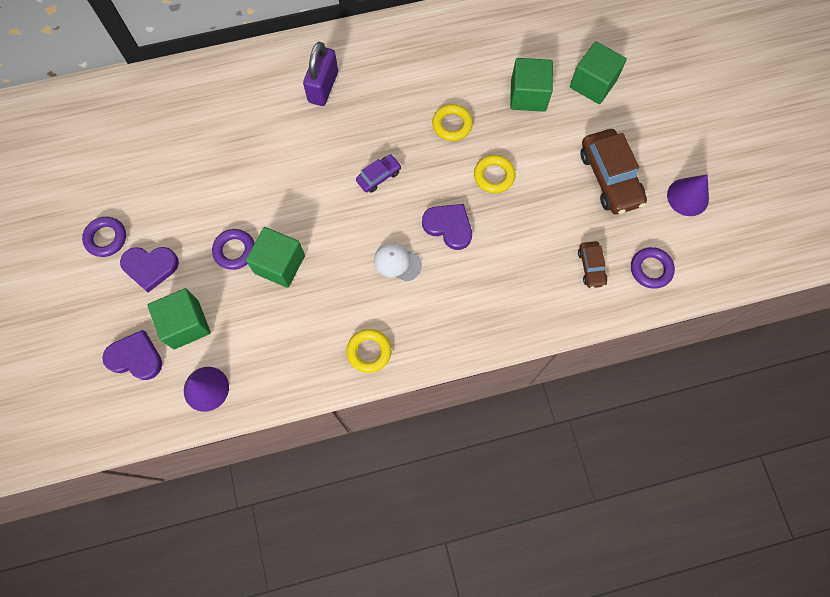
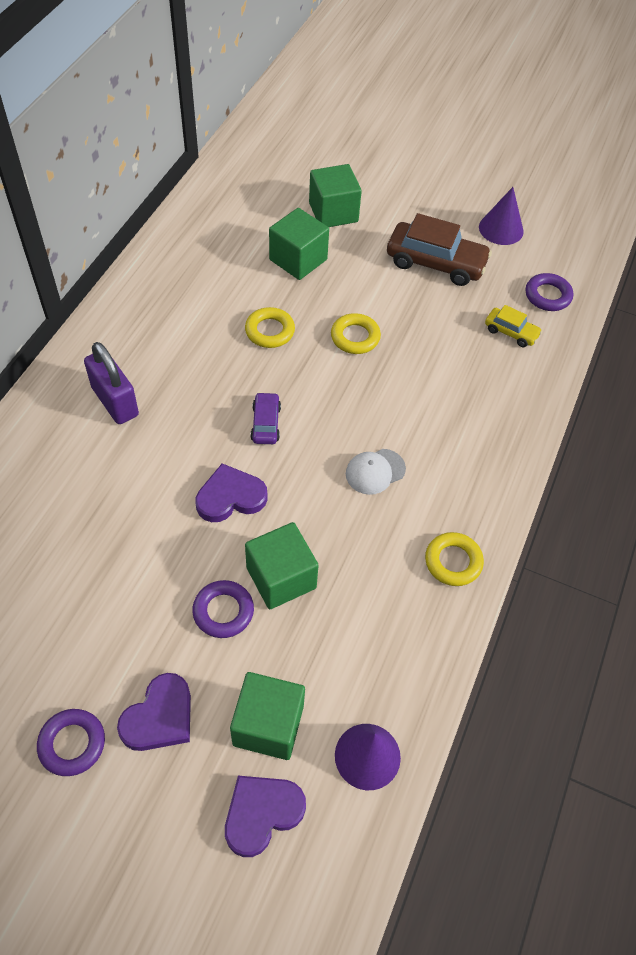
camera: 55 degrees left, 15 degrees down
(448, 226) = (375, 405): purple heart -> purple heart (230, 497)
(591, 267) = (511, 332): brown car -> yellow car

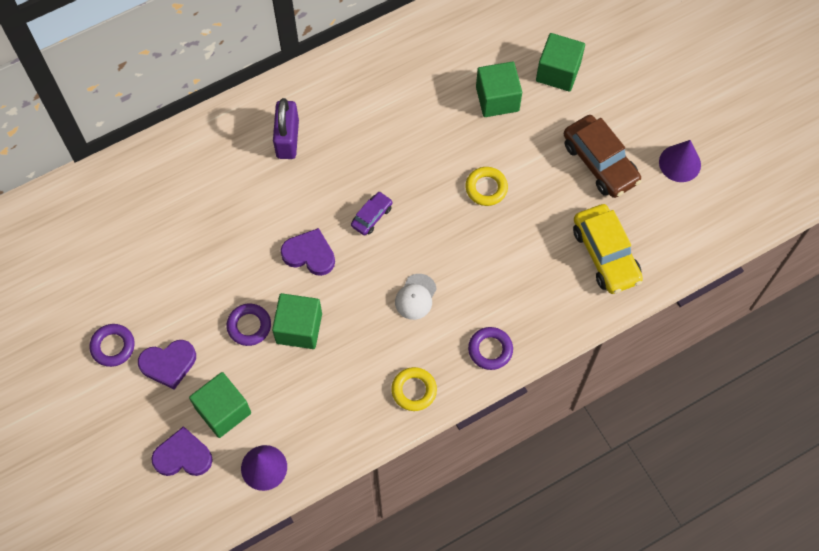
camera: 40 degrees right, 10 degrees up
(270, 331) = (430, 147): yellow ring -> none
(375, 471) = (415, 297): white cap -> white cap turned 75 degrees counterclockwise
(511, 332) = (605, 254): yellow car -> yellow car, size x1.91
(547, 296) = (663, 242): purple ring -> purple ring (490, 350)

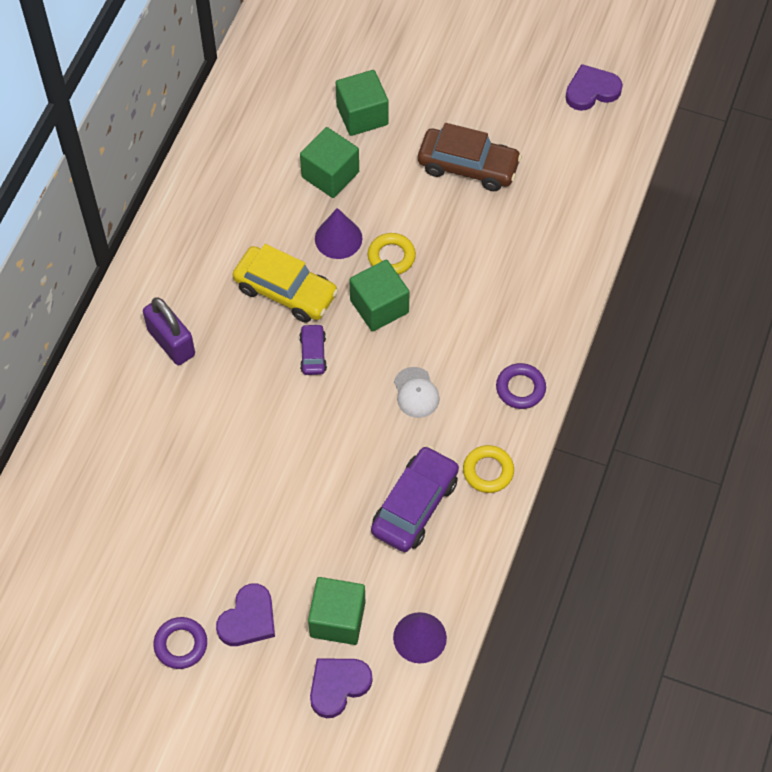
camera: 40 degrees left, 5 degrees down
(249, 326) = (291, 529): purple ring -> none
(299, 328) = (338, 497): green cube -> green cube (379, 306)
(309, 254) = (287, 427): purple heart -> purple heart (591, 90)
(343, 374) = (415, 505): none -> purple car
(605, 254) = (543, 239): yellow car -> yellow car (286, 291)
(680, 163) = (534, 120): purple cone -> purple cone (338, 238)

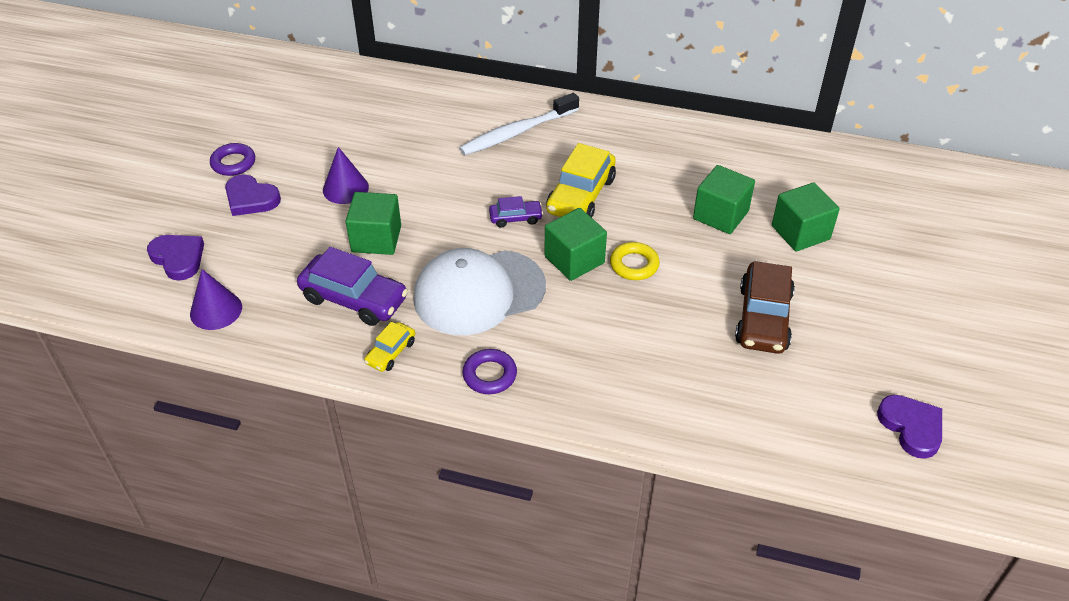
camera: 85 degrees right, 15 degrees down
(171, 342) = (517, 132): purple padlock -> white toothbrush
(337, 619) = (243, 253): green cube -> green cube (376, 239)
(338, 238) = (647, 226): purple cone -> purple cone (345, 188)
(416, 393) = (479, 292): white cap -> white cap, size x2.35
(488, 471) = (391, 352): yellow ring -> yellow car

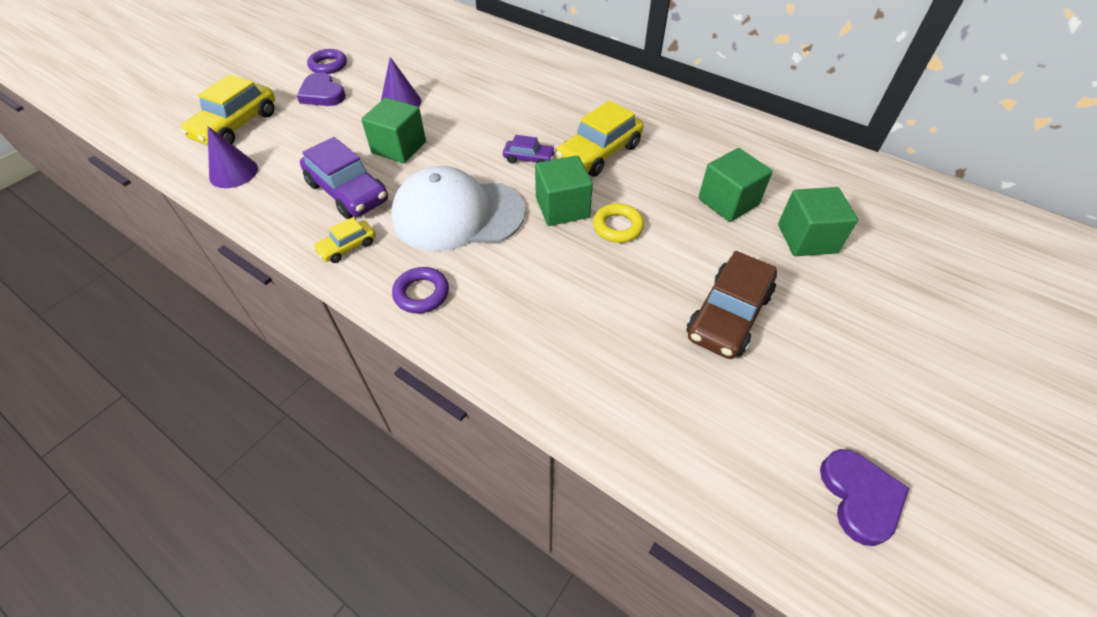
camera: 20 degrees right, 5 degrees up
(178, 258) = (236, 125): purple heart -> yellow car
(517, 132) = (570, 90): white toothbrush -> none

